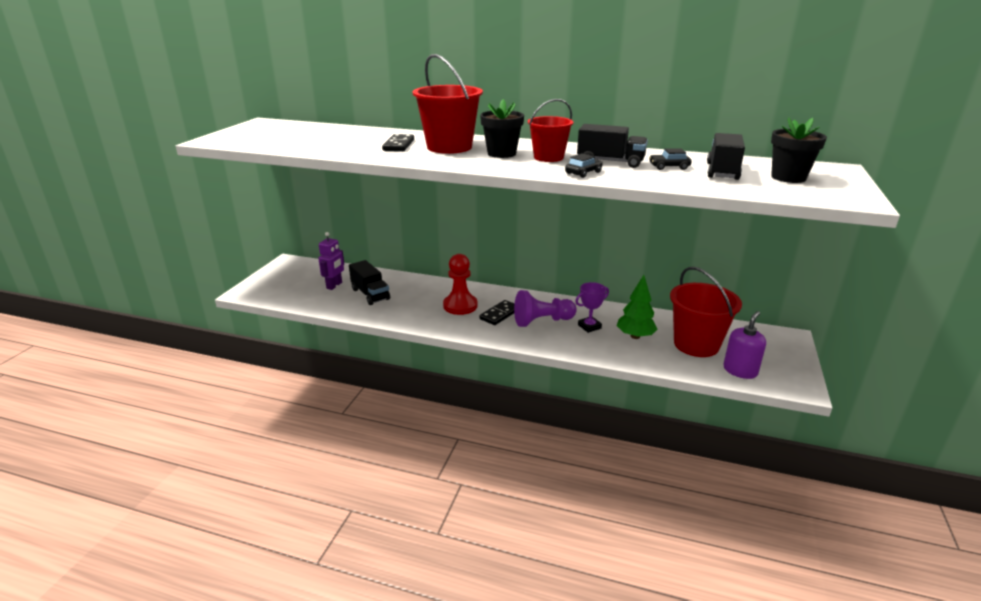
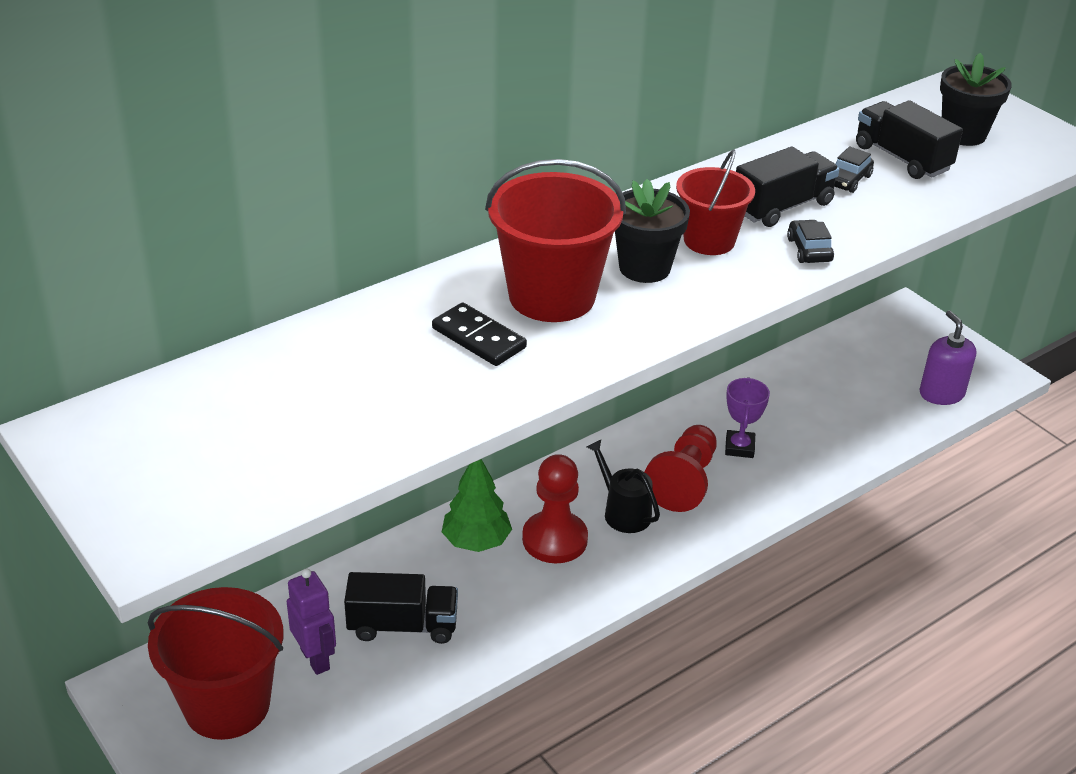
camera: 55 degrees left, 10 degrees up
(500, 314) = (623, 512): black domino -> black watering can
(542, 321) = (684, 482): purple pawn -> red pawn
(635, 336) = (799, 424): green tree -> green tree (476, 542)
(696, 344) = (862, 388): red bucket -> red bucket (227, 705)

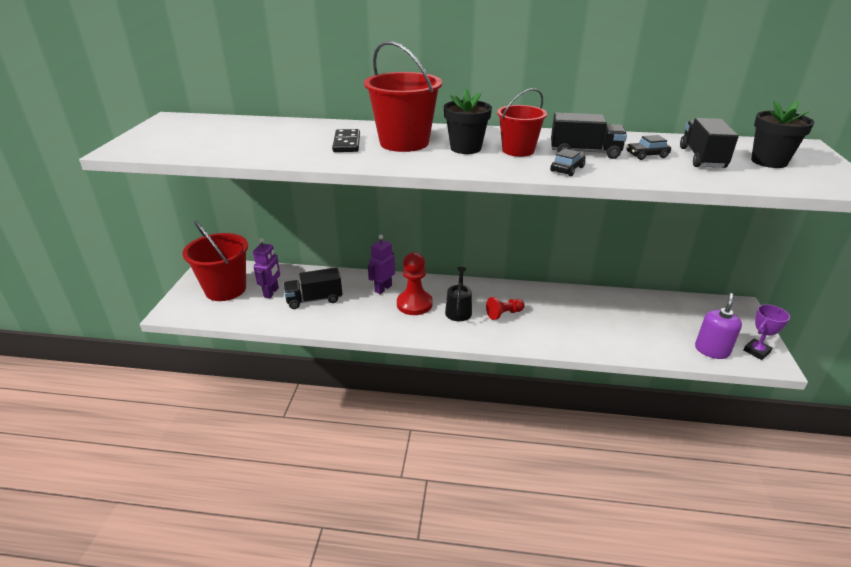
camera: 45 degrees right, 5 degrees down
(403, 626) = (314, 299): black truck -> black truck turned 120 degrees clockwise
(476, 542) = (383, 288): green tree -> purple robot
(684, 482) = (504, 314): red pawn -> red pawn, size x0.61
(739, 447) = (552, 315): purple trophy -> purple trophy (756, 351)

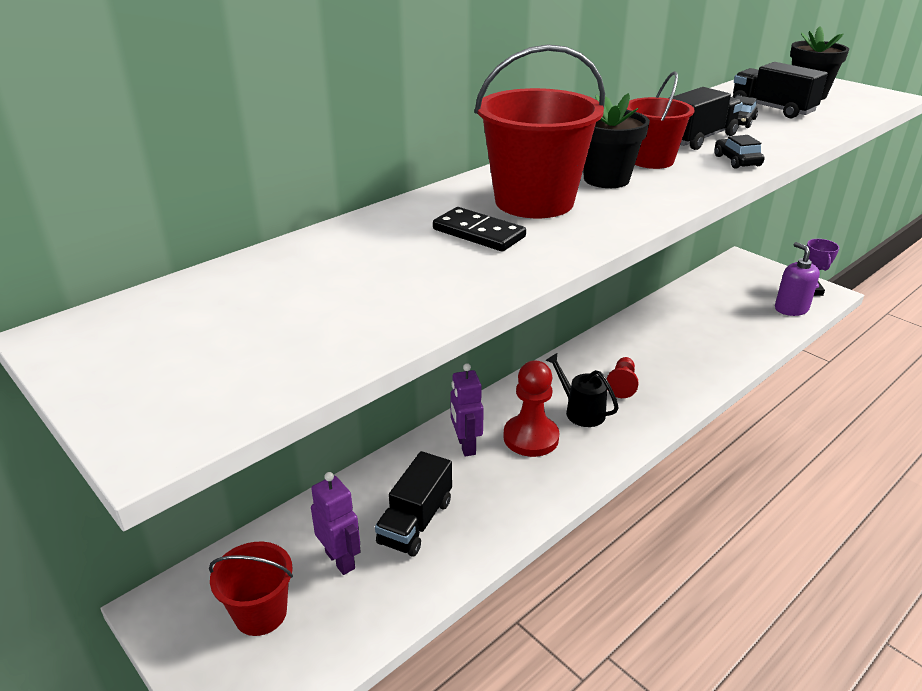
camera: 50 degrees left, 0 degrees up
(225, 289) = (260, 613): red bucket -> red bucket, size x0.63

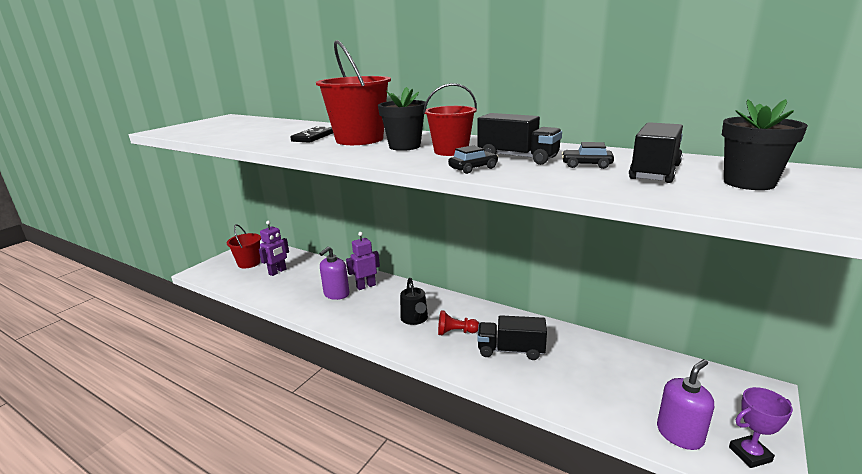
camera: 75 degrees right, 10 degrees down
(415, 522) = (303, 284): black truck -> black truck (510, 350)
(476, 481) = (336, 294): none -> purple soap dispenser
(531, 437) = (380, 305): red pawn -> none
(581, 411) = (415, 319): black watering can -> black watering can turned 135 degrees clockwise

